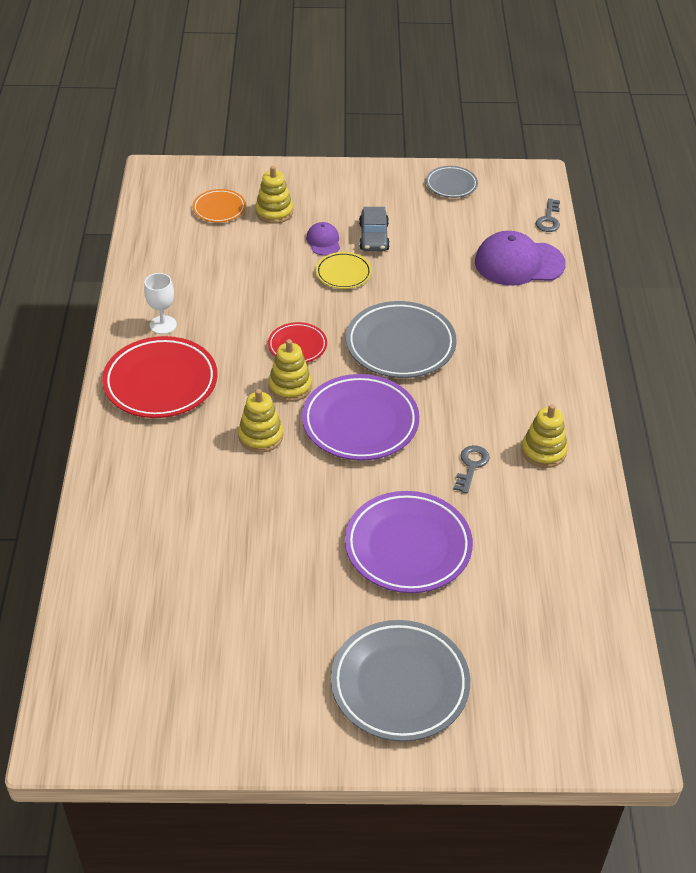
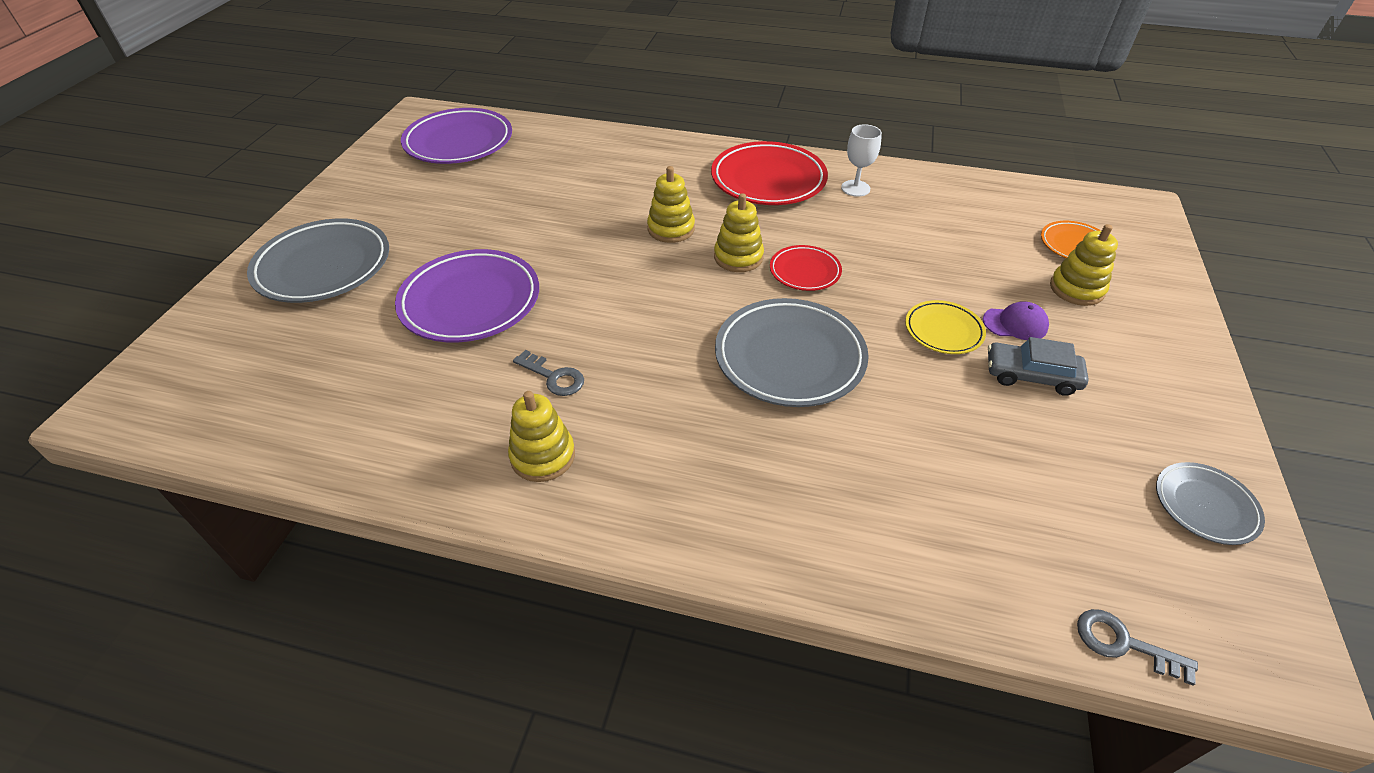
camera: 105 degrees right, 0 degrees up
(360, 422) = (663, 299): purple plate -> purple plate (459, 142)
(519, 263) = (974, 548): purple cap -> none

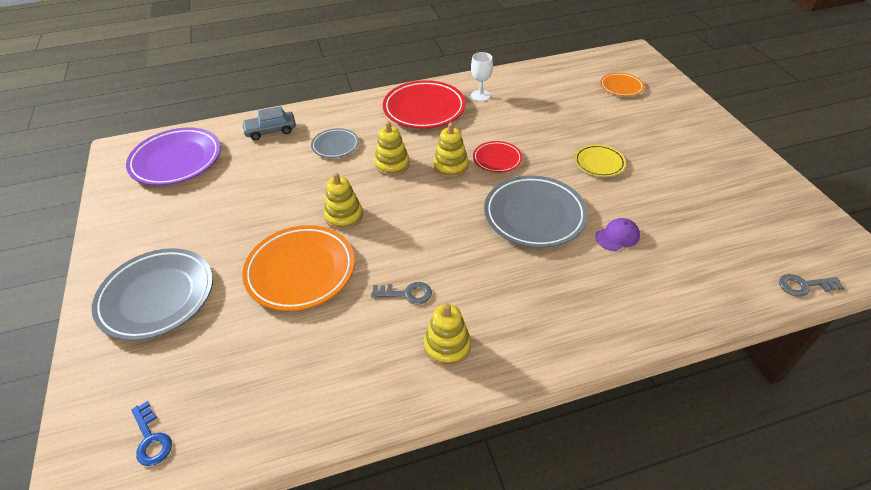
camera: 30 degrees left, 0 degrees up
(200, 395) = (151, 438): none -> blue key
(470, 301) = (301, 271): purple plate -> orange plate
(1015, 324) = (629, 144): purple cap -> purple cap (617, 236)
(1031, 375) = (660, 169): grey car -> grey car (271, 130)
(1076, 289) = (641, 112): yellow stacking toy -> yellow stacking toy (344, 216)
(1205, 506) = (782, 201): grey plate -> grey plate (335, 145)

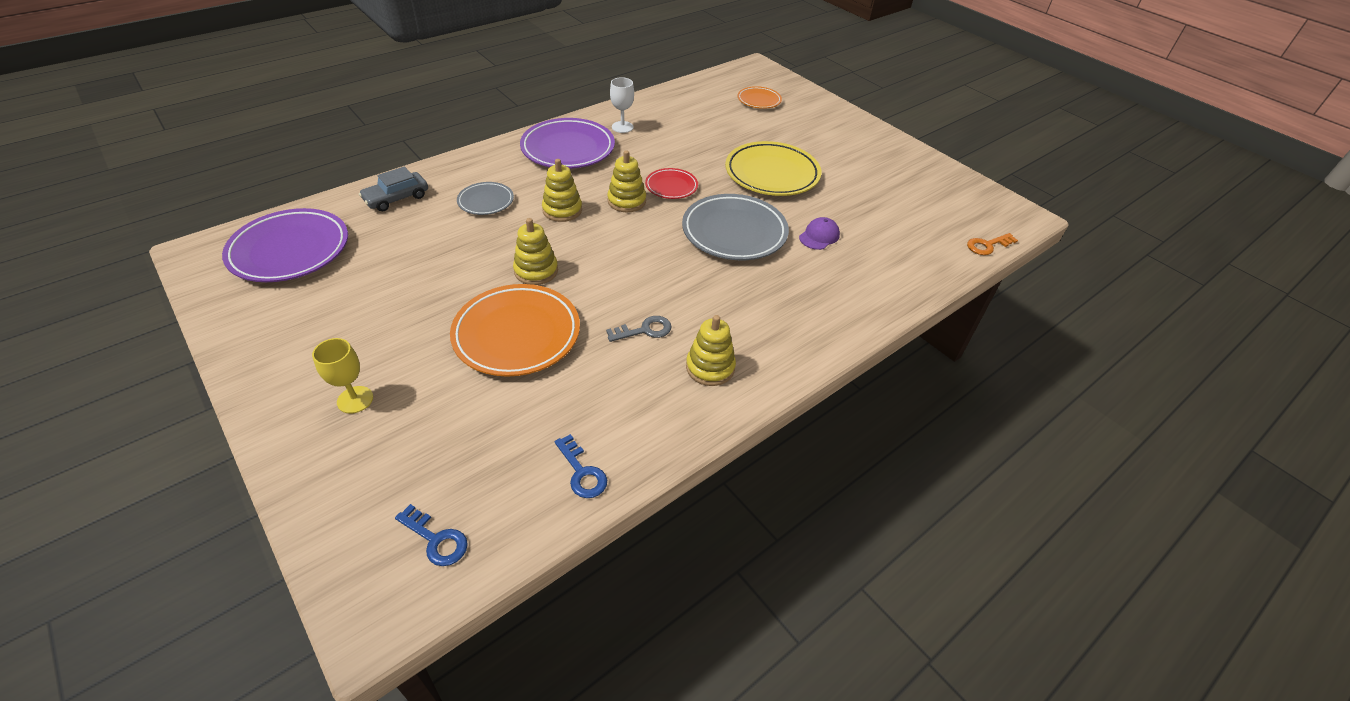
camera: 25 degrees left, 0 degrees up
(157, 297) = (355, 400): grey plate -> yellow goblet
(289, 415) = (582, 472): none -> blue key
(424, 109) = (568, 149): red plate -> purple plate
(599, 163) = (772, 174): yellow plate -> yellow plate, size x1.87
(804, 286) = (987, 245): grey key -> orange key

